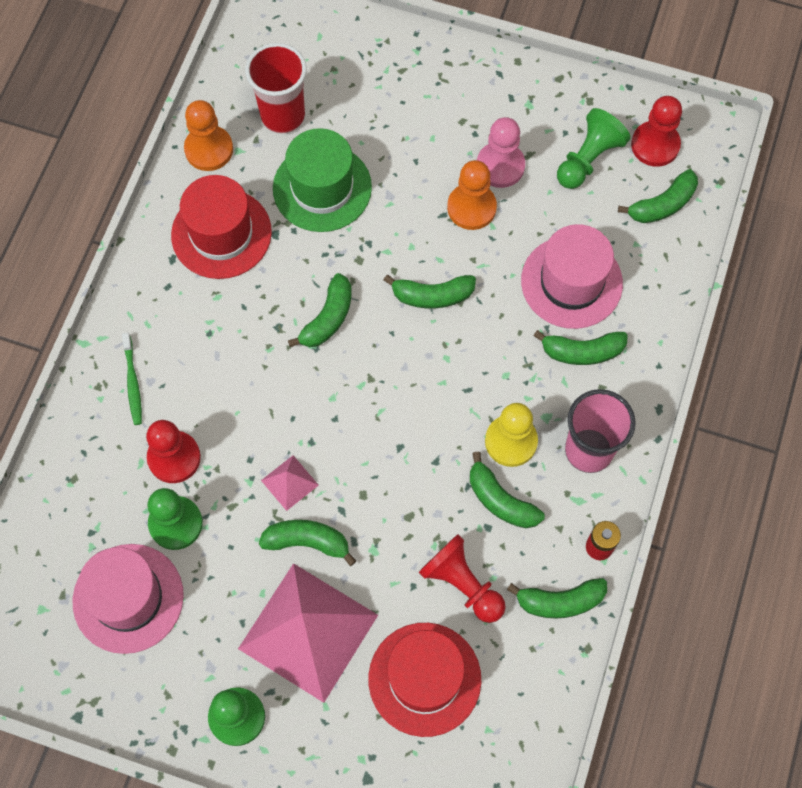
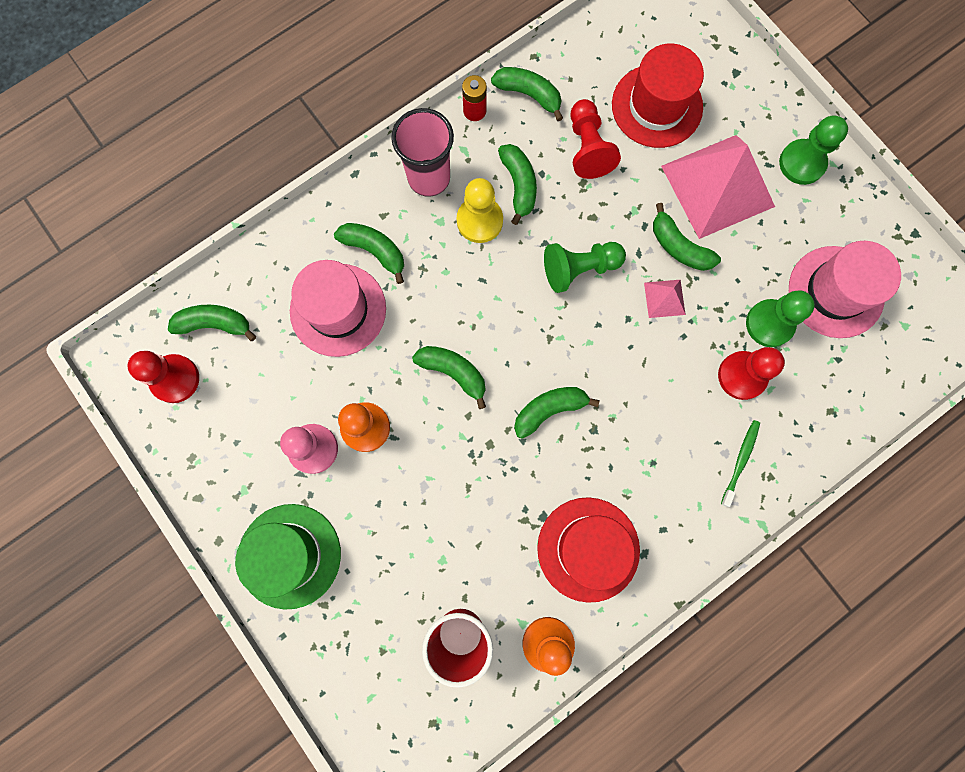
camera: 145 degrees left, 10 degrees up
(322, 188) = (475, 533): green hat -> green hat (290, 555)
(588, 159) = (238, 404): green pawn -> green pawn (579, 269)

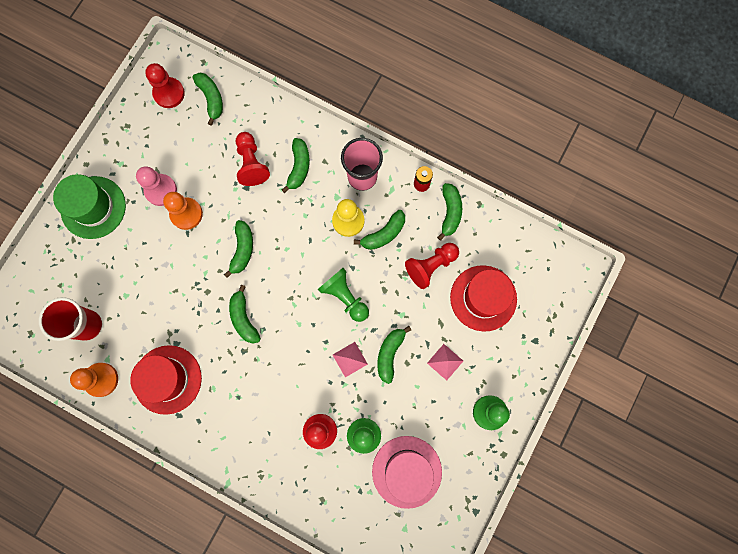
camera: 65 degrees right, 0 degrees up
(338, 310) = (251, 164): pink hat -> red pawn
(549, 410) = (244, 318): green banana -> green banana turned 150 degrees counterclockwise
(717, 186) = (445, 362): pink pyramid -> pink pyramid, size x0.42
(740, 461) = (262, 452): green toothbrush -> none

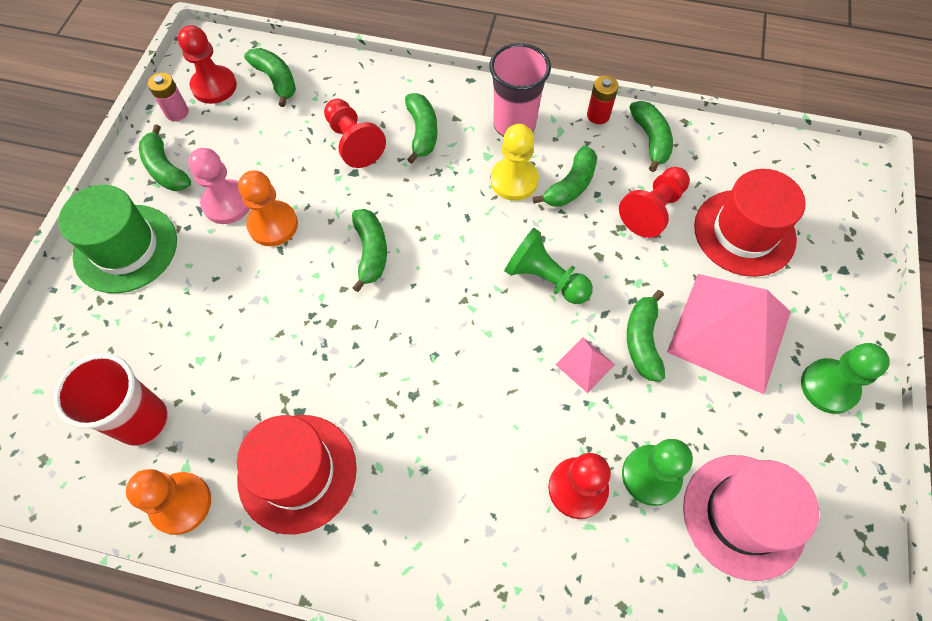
camera: 15 degrees left, 15 degrees down
(140, 109) = (177, 112): none -> pink battery
(244, 318) = (400, 346): green banana -> green banana (166, 169)
(445, 362) = (729, 331): pink pyramid -> pink pyramid, size x2.36

